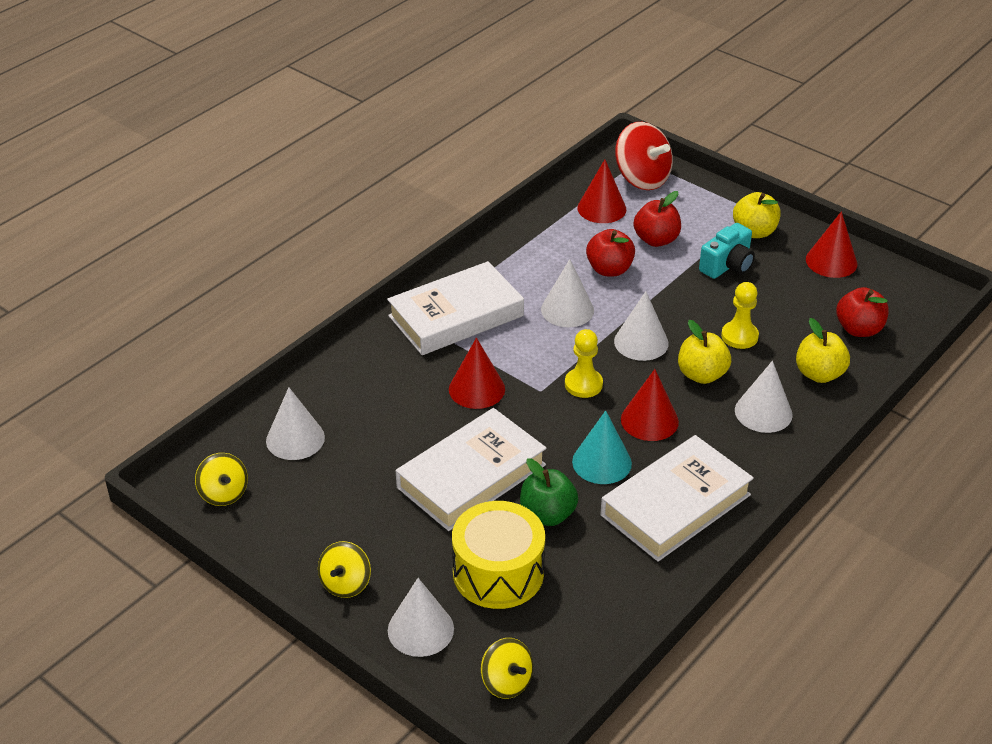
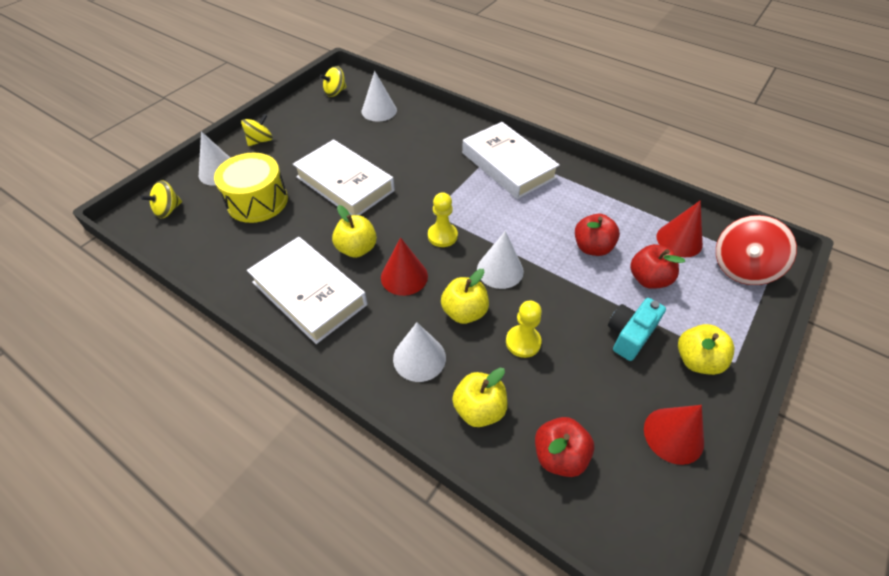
camera: 85 degrees right, 10 degrees up
(345, 583) = (260, 141): yellow spinning top -> yellow spinning top turned 120 degrees clockwise
(476, 389) = (431, 180): red cone -> none
(547, 514) = (306, 222): green apple -> none
(567, 310) = (530, 223): white cone -> none
(602, 462) = (357, 249): turquoise cone -> yellow apple
(727, 265) = (629, 335): turquoise camera -> turquoise camera turned 90 degrees clockwise

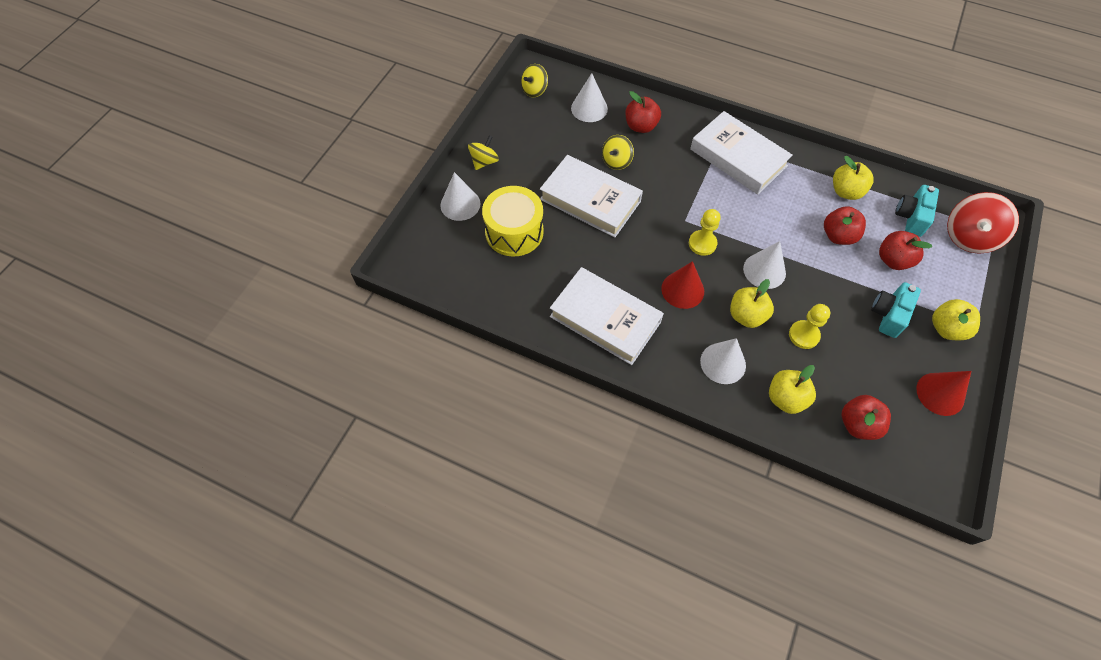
camera: 10 degrees left, 10 degrees up
(168, 210) = (432, 254): yellow spinning top -> yellow spinning top (616, 161)
(357, 249) = (629, 268): yellow apple -> yellow apple (846, 191)
(421, 129) = (641, 126): none -> red apple
(679, 240) = (911, 217): red cone -> turquoise camera

